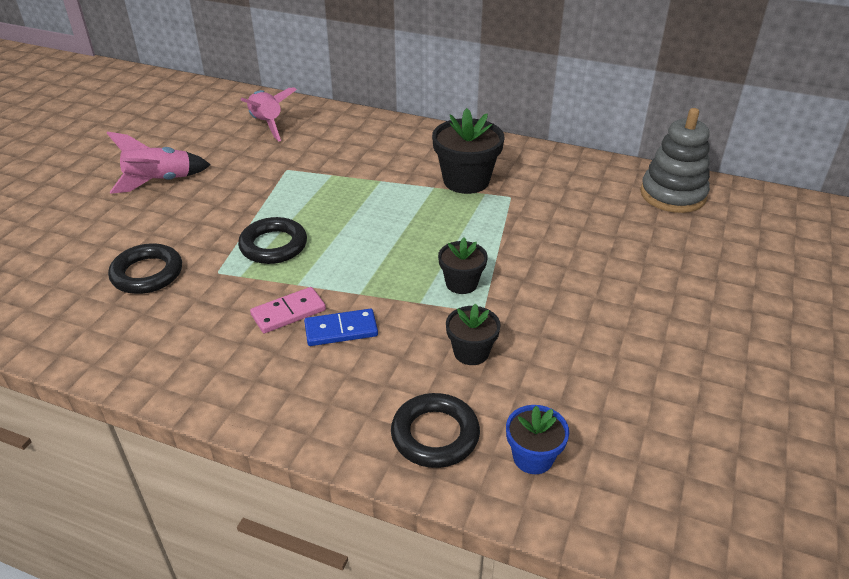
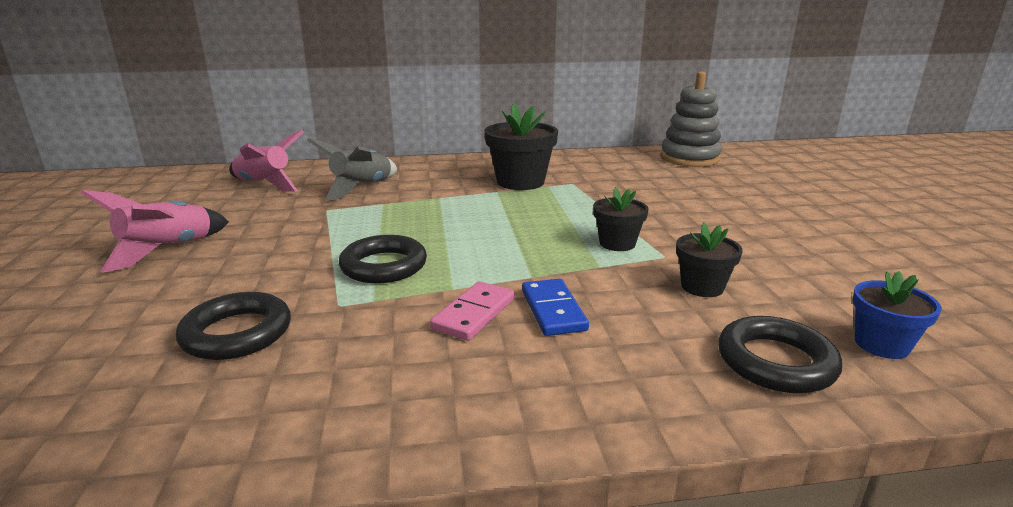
camera: 30 degrees left, 15 degrees down
(332, 150) = (362, 188): none -> grey rocket
(341, 330) = (553, 310): blue domino -> blue domino turned 60 degrees counterclockwise

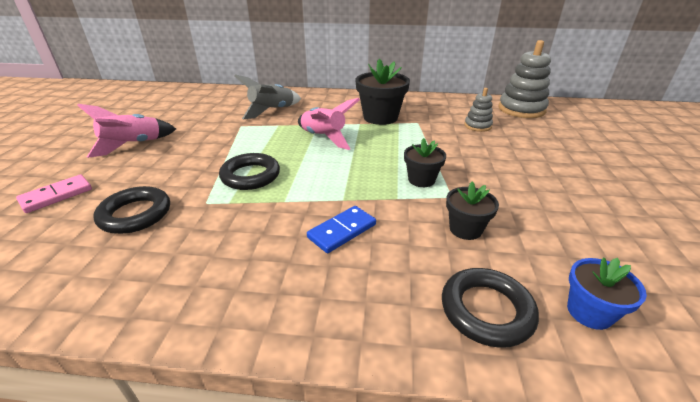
camera: 15 degrees right, 10 degrees up
(264, 185) = (214, 102): pink rocket -> pink rocket (323, 138)
(474, 314) = (286, 225): pink domino -> pink domino (56, 195)
(553, 310) = (342, 231): blue domino -> blue domino turned 45 degrees clockwise
(649, 180) = (477, 126): none -> grey stacking toy

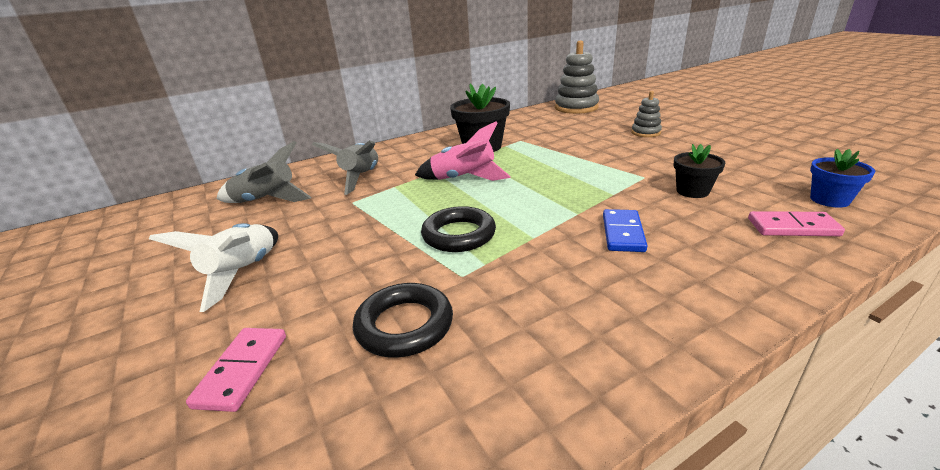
camera: 35 degrees left, 5 degrees down
(133, 145) = (243, 273): pink rocket -> white rocket
(207, 107) = (266, 201): none -> grey rocket
(421, 180) = (604, 175): black flower pot -> none
(477, 126) = (569, 127): grey stacking toy -> grey stacking toy (645, 133)
(486, 310) = (792, 227): black ring -> pink domino

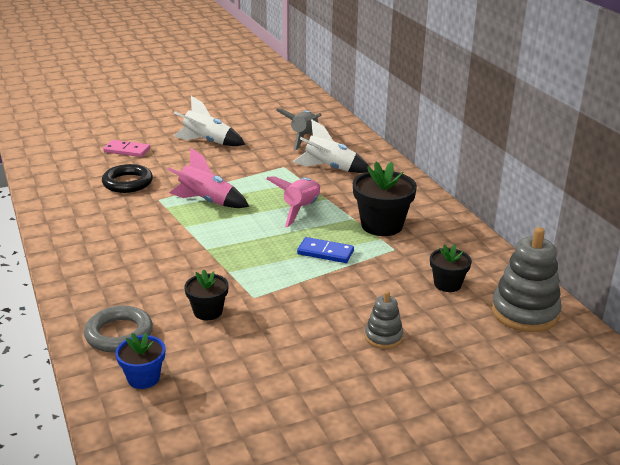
camera: 95 degrees right, 0 degrees up
(361, 178) = (329, 168): grey rocket -> white rocket
(459, 235) = (206, 201): black ring -> pink rocket
(560, 124) = (447, 284): none -> black flower pot
(623, 233) = (165, 260): blue domino -> blue domino (325, 252)
(792, 227) = (119, 334): pink domino -> grey ring

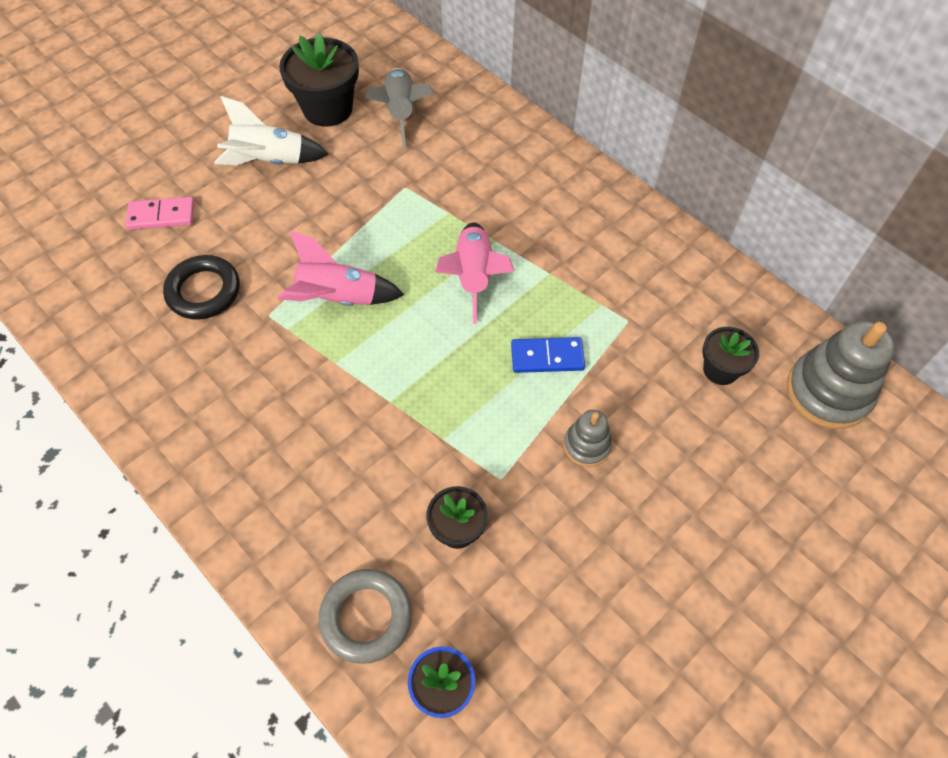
camera: 20 degrees left, 30 degrees up
(329, 168) = (468, 173): white rocket -> none
(382, 225) = (591, 276): black flower pot -> black flower pot (327, 108)
(383, 337) = (692, 498): grey stacking toy -> grey stacking toy (587, 445)

